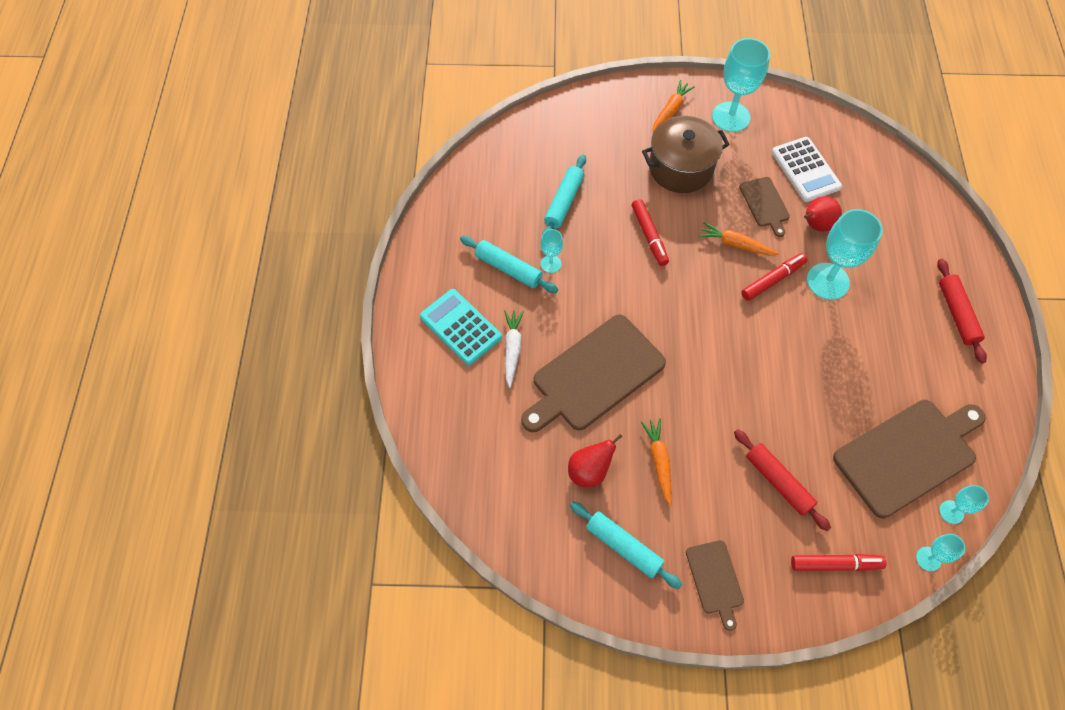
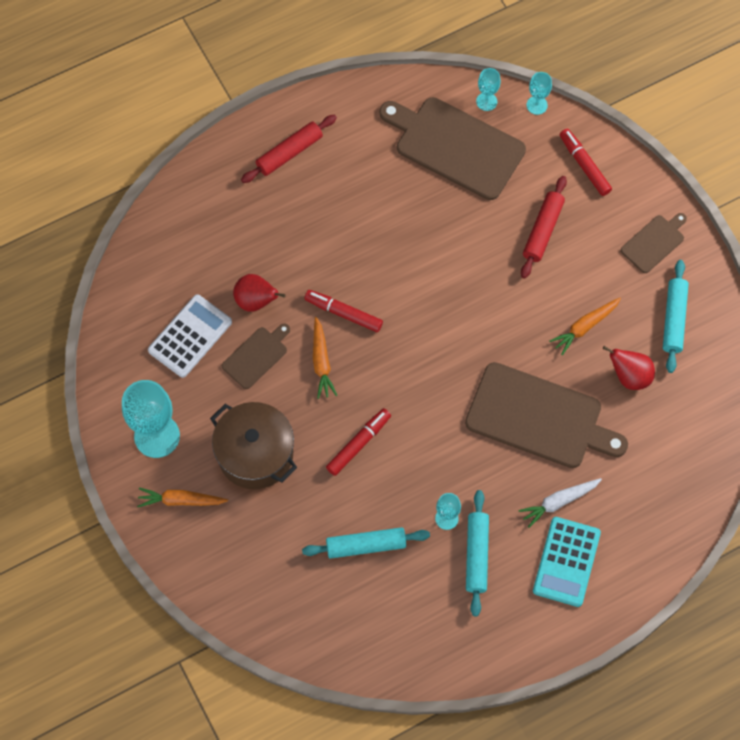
camera: 120 degrees left, 5 degrees up
(828, 281) = (316, 267): turquoise goblet -> none

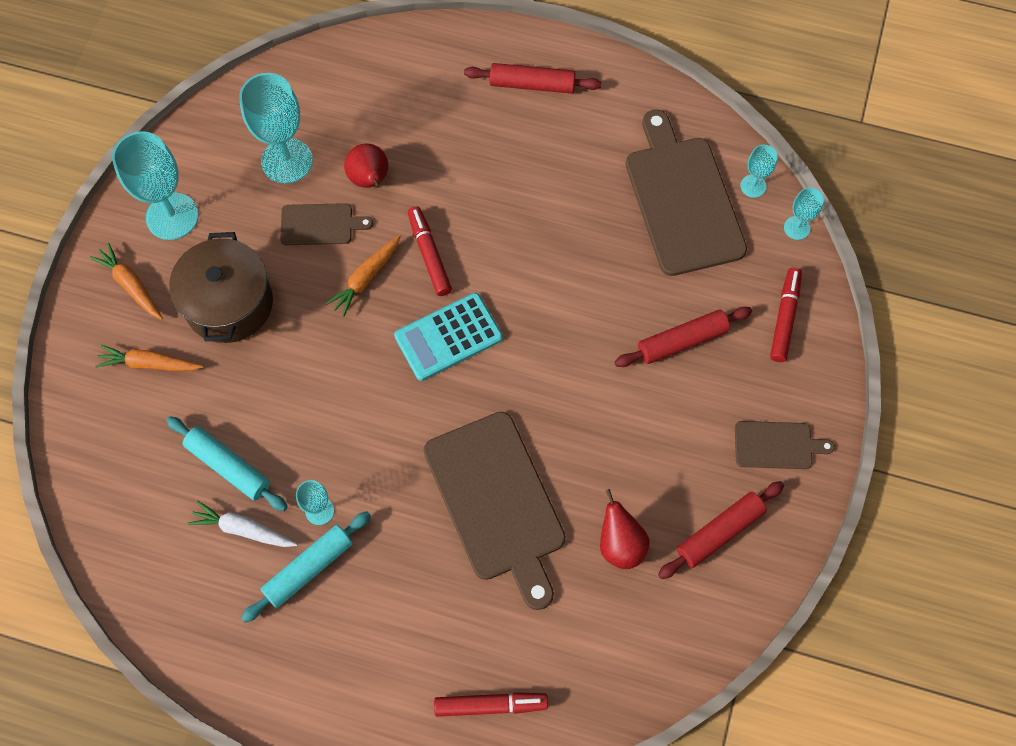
camera: 45 degrees right, 0 degrees up
(190, 336) = (287, 161): white calculator -> turquoise goblet
(358, 444) = (319, 375): red marker -> red marker (490, 705)
(559, 502) = (431, 594): white carrot -> white carrot (243, 529)
(566, 562) = (378, 655): turquoise calculator -> turquoise calculator (448, 337)
(585, 327) = (627, 461): orange carrot -> orange carrot (149, 363)
(674, 319) = (720, 532): turquoise rolling pin -> red rolling pin

